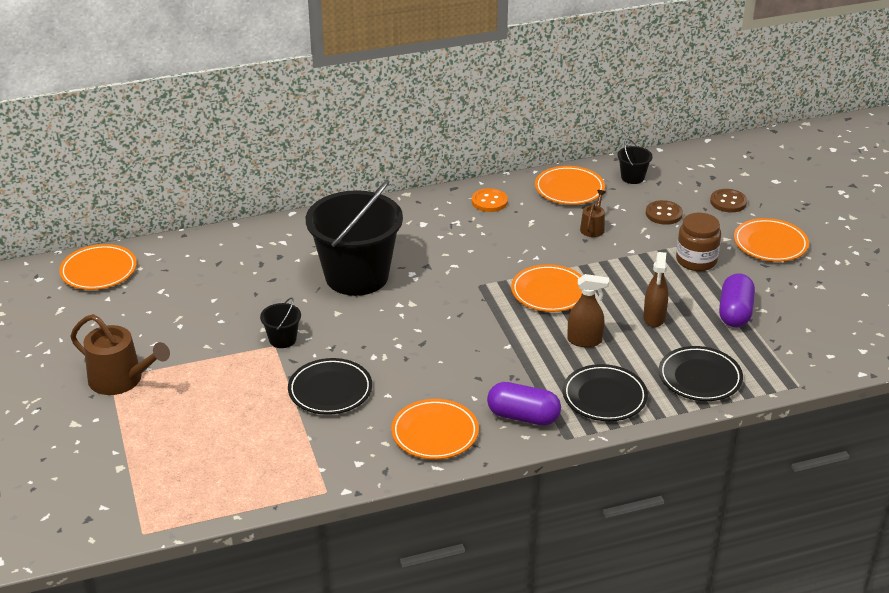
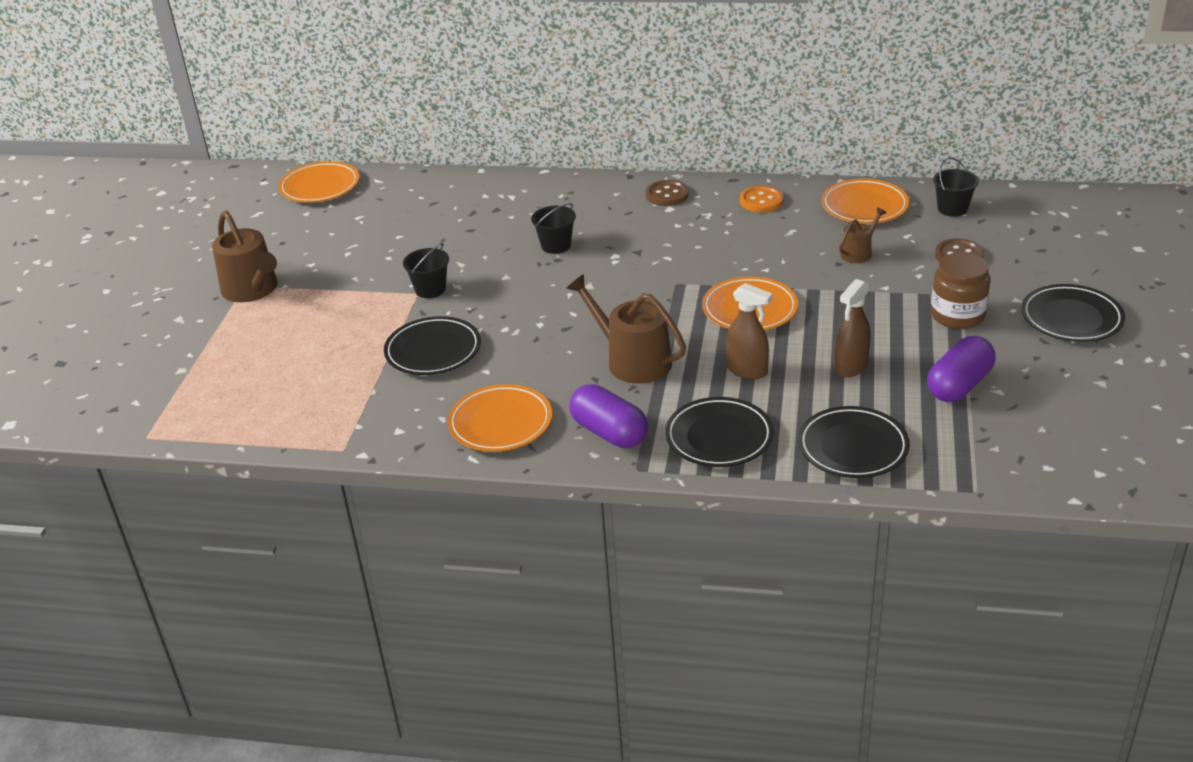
camera: 30 degrees right, 0 degrees up
(356, 276) = (556, 245): black bucket -> black bucket, size x0.40
(494, 356) = (632, 360): none -> brown watering can
(728, 202) = (1053, 259): brown button -> brown button (667, 195)
(770, 244) = (1071, 318): orange plate -> black plate

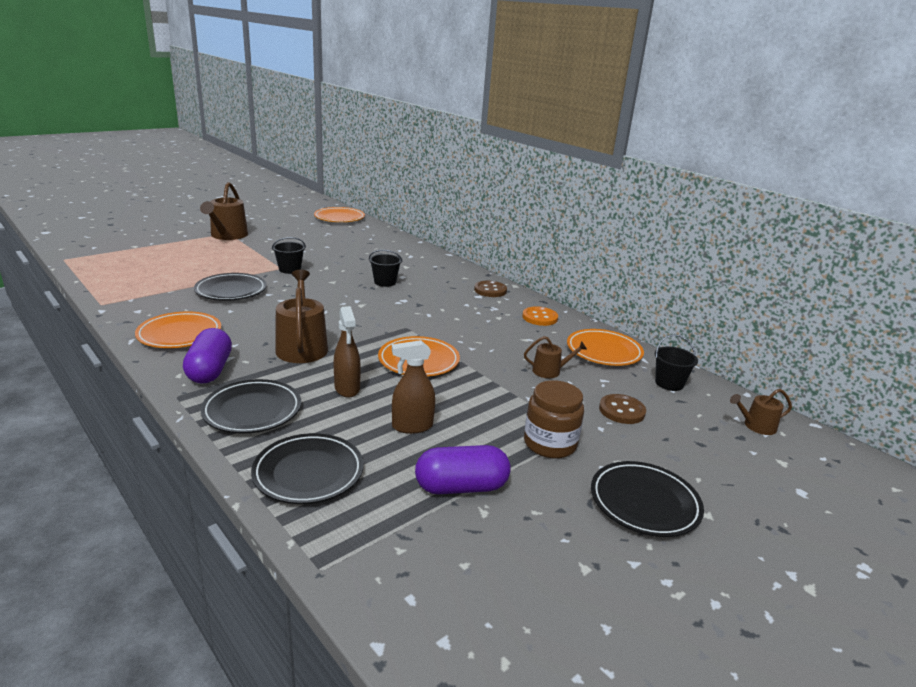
camera: 35 degrees right, 10 degrees down
(1053, 211) = (756, 426): none -> brown watering can

